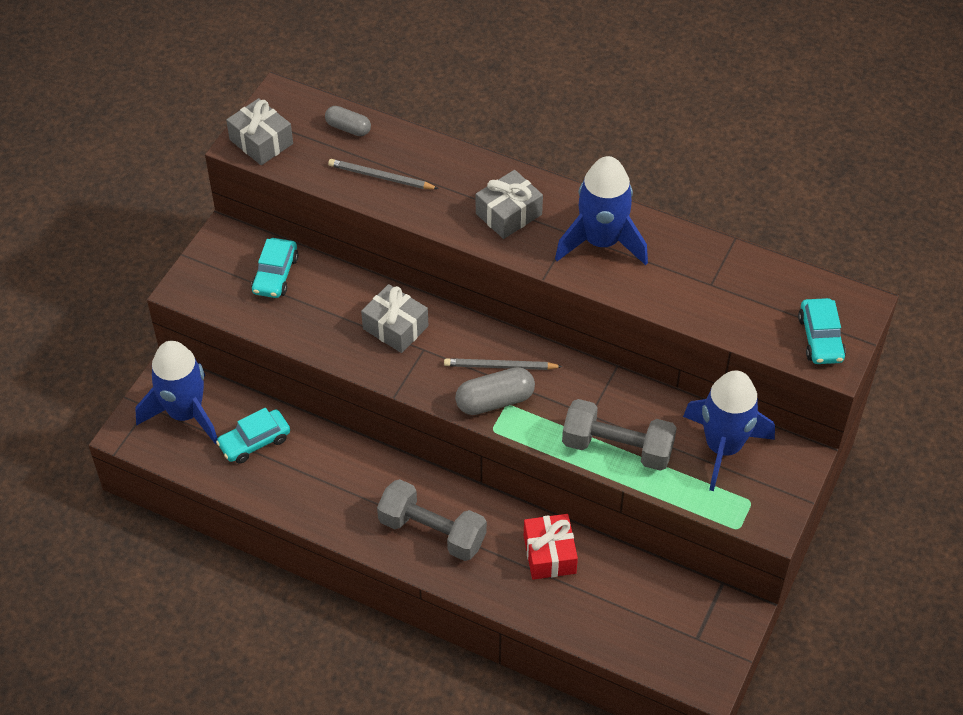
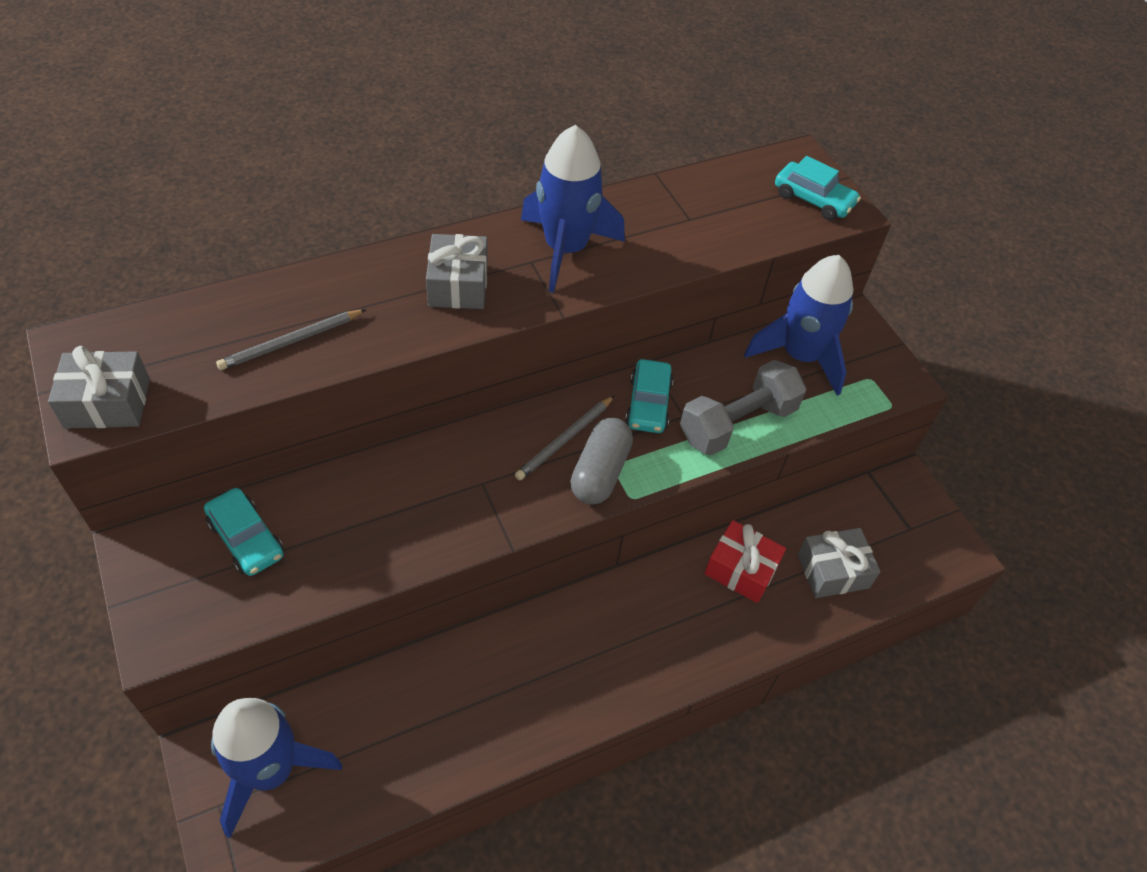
camera: 55 degrees left, 0 degrees up
(254, 442) = (379, 727): turquoise car -> turquoise car (648, 404)
(348, 128) = (194, 322): grey capsule -> none
(395, 327) = (431, 486): grey gift -> grey gift (833, 571)
(432, 532) = (636, 645): grey dumbbell -> none

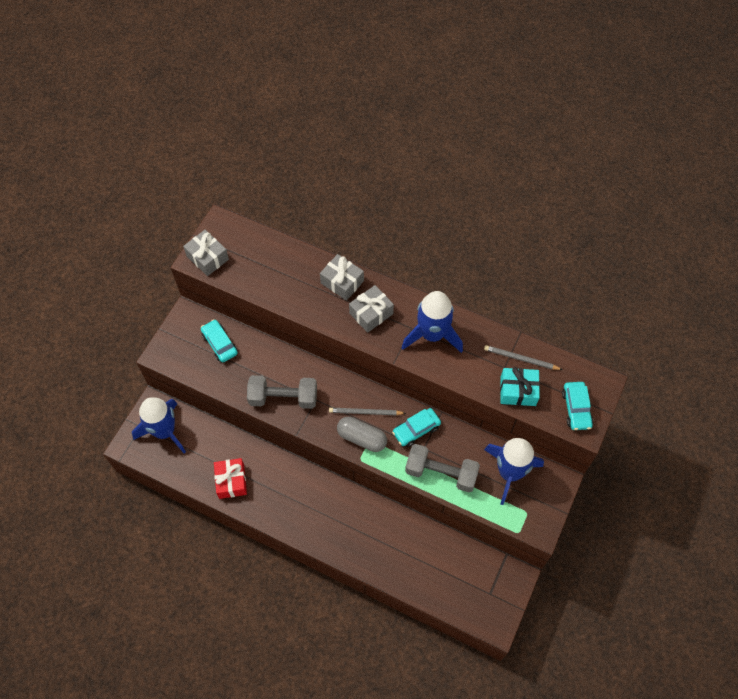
camera: 55 degrees right, 10 degrees up
(246, 539) = (220, 344): turquoise car -> turquoise car turned 135 degrees clockwise
(291, 342) = (287, 285): grey pencil -> grey pencil (521, 359)
(435, 521) = (283, 398): none -> grey dumbbell
(600, 472) = (362, 438): grey capsule -> grey capsule turned 45 degrees clockwise
(737, 230) = (518, 391): none -> turquoise gift
(741, 569) = (397, 533): red gift -> red gift (231, 481)
(833, 571) = (432, 573): grey gift -> grey gift (342, 282)

